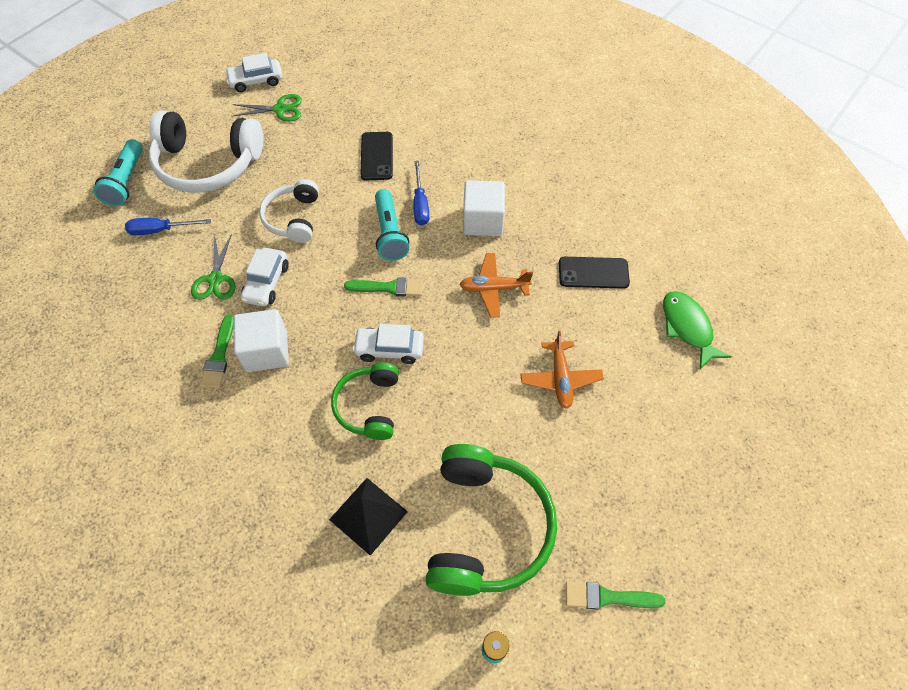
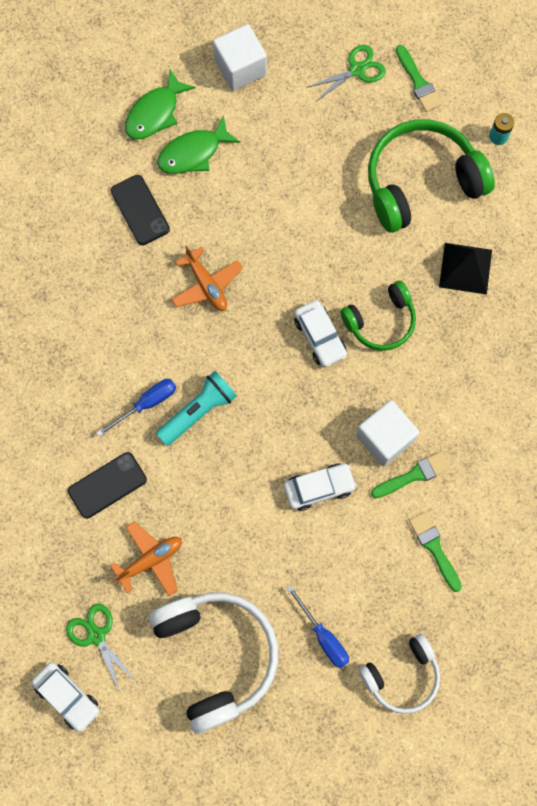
camera: 120 degrees left, 15 degrees up
(126, 181) = (288, 725): turquoise flashlight -> none
(215, 279) = (344, 538): green scissors -> green scissors (357, 69)
(293, 218) = (233, 515): white headphones -> white headphones (402, 676)
(388, 287) = (259, 375): green brush -> green brush (434, 548)
(482, 221) = (134, 334): white cube -> white cube (240, 68)
(560, 378) = (265, 188): orange plane -> orange plane (150, 560)
(629, 338) = (193, 153): none -> green fish

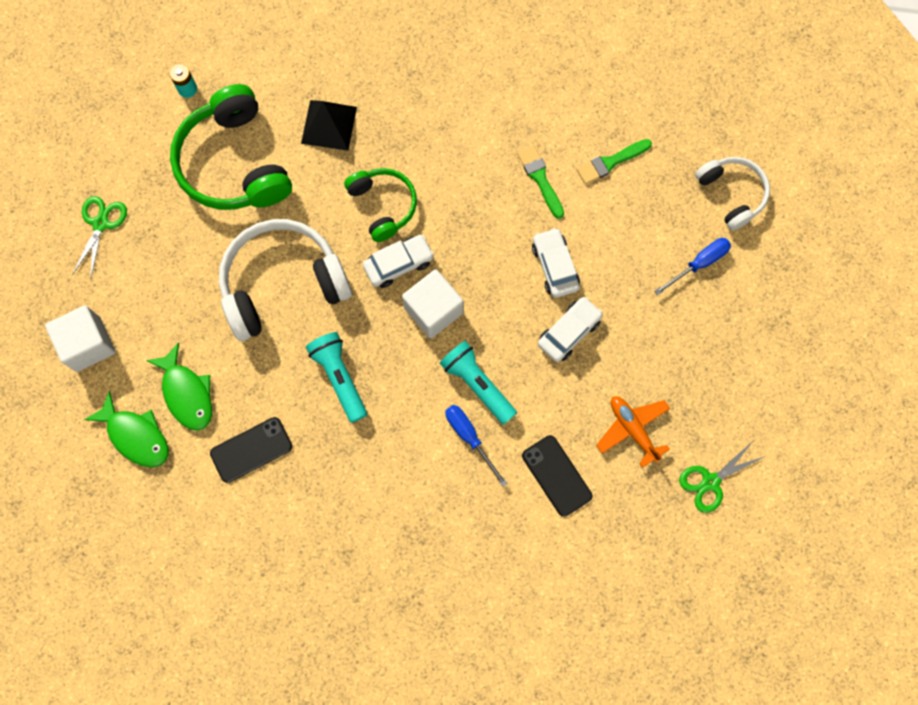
camera: 90 degrees left, 0 degrees up
(67, 696) = (772, 508): white car -> white car (569, 332)
(206, 285) = (339, 377): orange plane -> turquoise flashlight
(216, 655) = (723, 363): white headphones -> white headphones (282, 284)
(357, 69) = (101, 223): green scissors -> green scissors turned 45 degrees clockwise
(385, 438) = (503, 204): white cube -> white cube (433, 310)
(418, 82) = (120, 163): green brush -> none

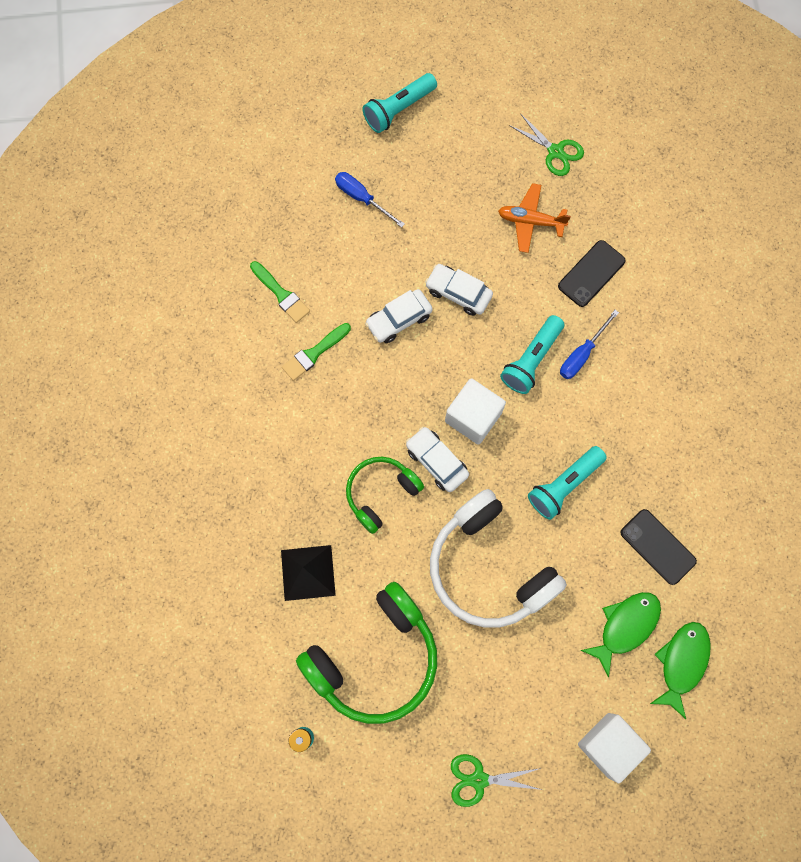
camera: 105 degrees left, 0 degrees up
(632, 429) = (530, 221): orange plane -> orange plane turned 60 degrees clockwise
(731, 194) = (286, 184): white headphones -> none
(798, 327) = (398, 109): none -> turquoise flashlight

